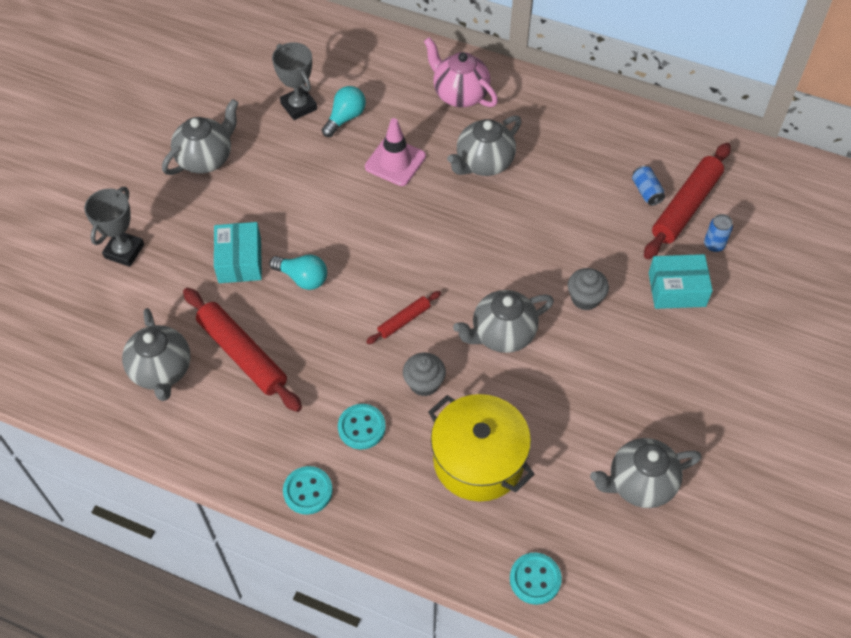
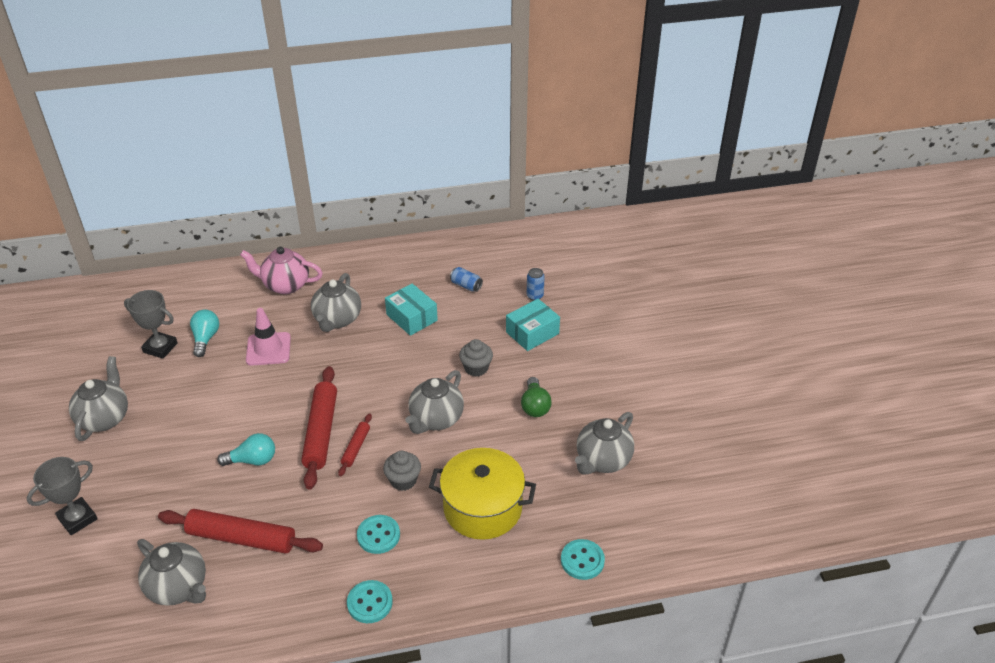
camera: 35 degrees left, 15 degrees down
(124, 251) = (77, 519): grey trophy -> grey trophy turned 60 degrees clockwise
(239, 260) = (189, 474): turquoise box -> turquoise box (411, 317)
(615, 378) = (535, 406): none -> green light bulb
(686, 207) = (499, 282): red rolling pin -> red rolling pin (321, 432)

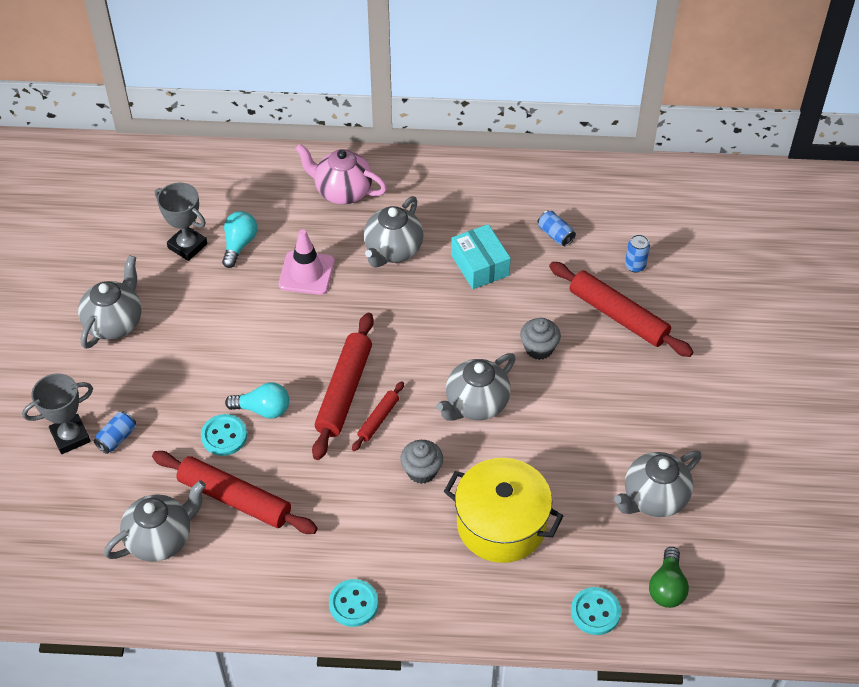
camera: 15 degrees right, 10 degrees up
(122, 511) = (117, 438): none -> blue can
(178, 587) = (160, 539): grey teapot -> grey teapot turned 90 degrees counterclockwise
(378, 535) = (380, 530): turquoise button -> turquoise button (224, 436)
(532, 333) = (618, 316): turquoise box -> red rolling pin
(535, 406) = (594, 412): green light bulb -> green light bulb (667, 587)

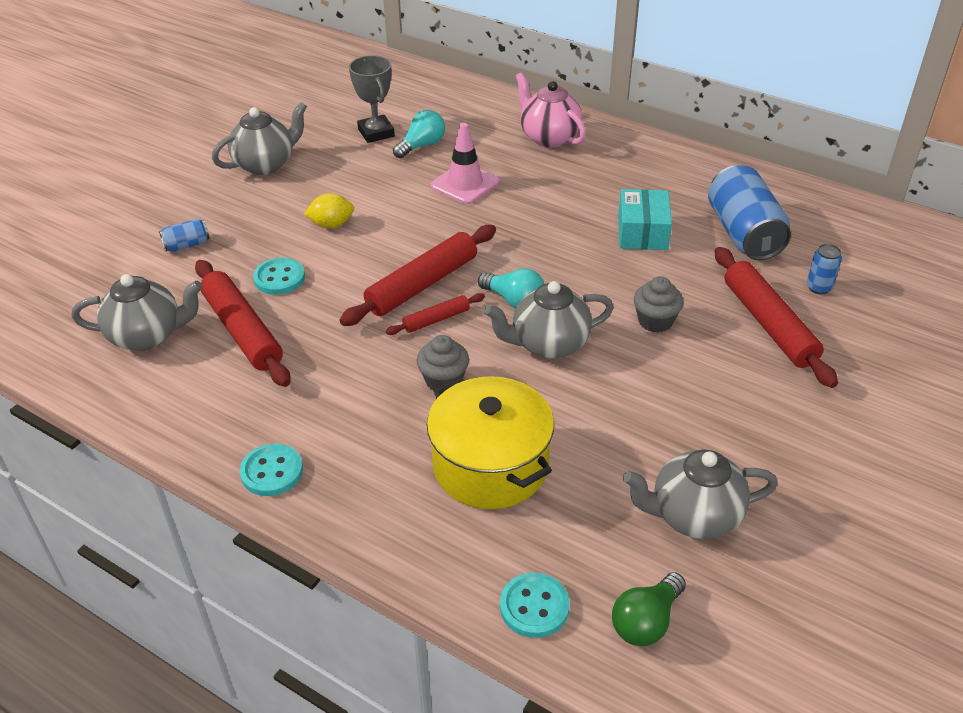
camera: 30 degrees right, 10 degrees down
(70, 437) = (151, 230): grey trophy -> none
(225, 363) = (331, 224): none -> yellow lemon
(263, 409) = (333, 271): turquoise light bulb -> turquoise light bulb (514, 301)
(393, 250) = (562, 193): grey teapot -> none
(555, 235) = (743, 233): blue can -> blue can, size x2.24

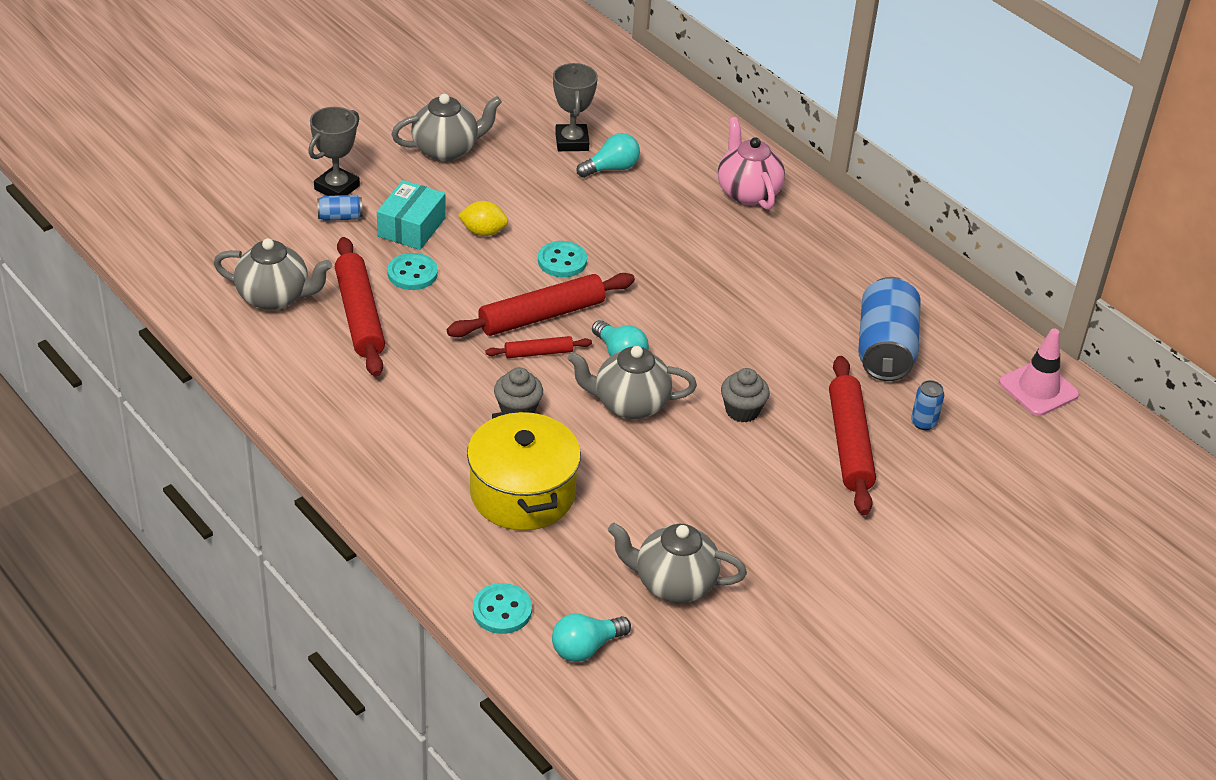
camera: 15 degrees right, 0 degrees up
(173, 220) = (337, 187): none -> grey trophy
(272, 471) = (337, 445): turquoise button -> turquoise button (562, 261)
(465, 184) = (634, 223): pink traffic cone -> pink traffic cone (1038, 389)
(642, 232) = (783, 320): turquoise box -> turquoise box (411, 227)
(646, 621) = (586, 647): green light bulb -> turquoise light bulb

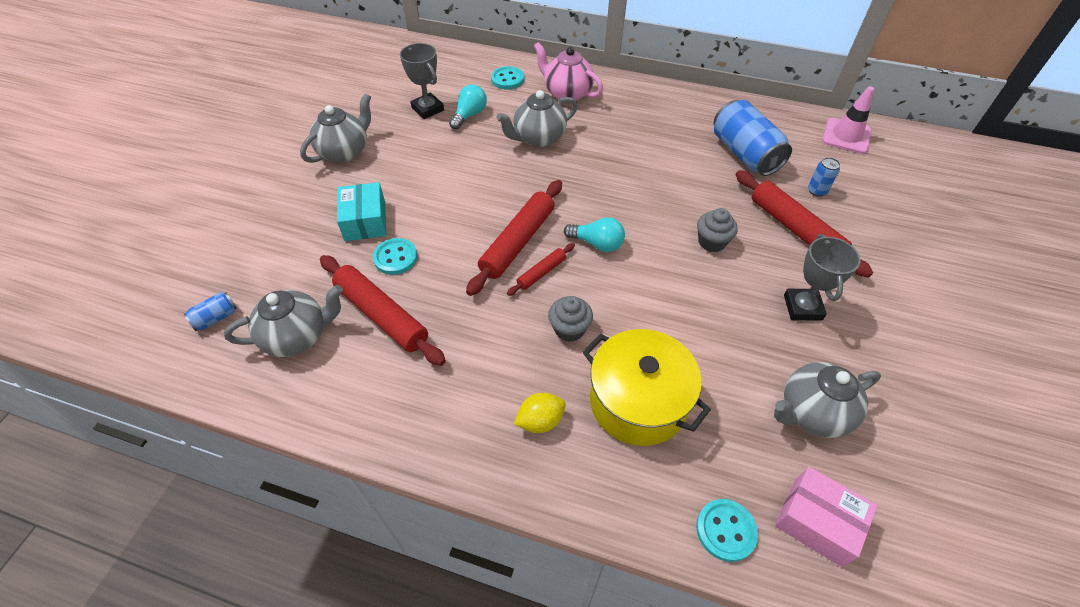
camera: 30 degrees left, 10 degrees up
(337, 187) = (282, 217): grey trophy -> grey trophy (802, 307)
(340, 217) = (302, 240): blue can -> blue can (216, 318)
(483, 232) = (421, 199): yellow lemon -> yellow lemon (540, 421)
(562, 261) = (495, 194): turquoise button -> turquoise button (507, 79)
(586, 647) = (817, 521): turquoise light bulb -> pink box
(630, 404) = (639, 278): grey teapot -> grey teapot (538, 138)

